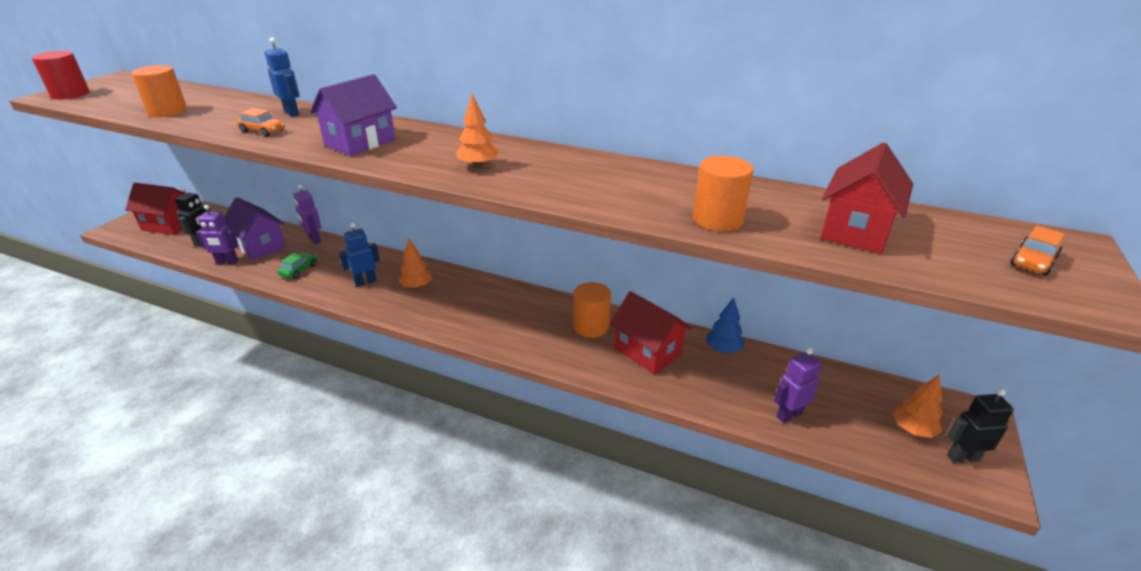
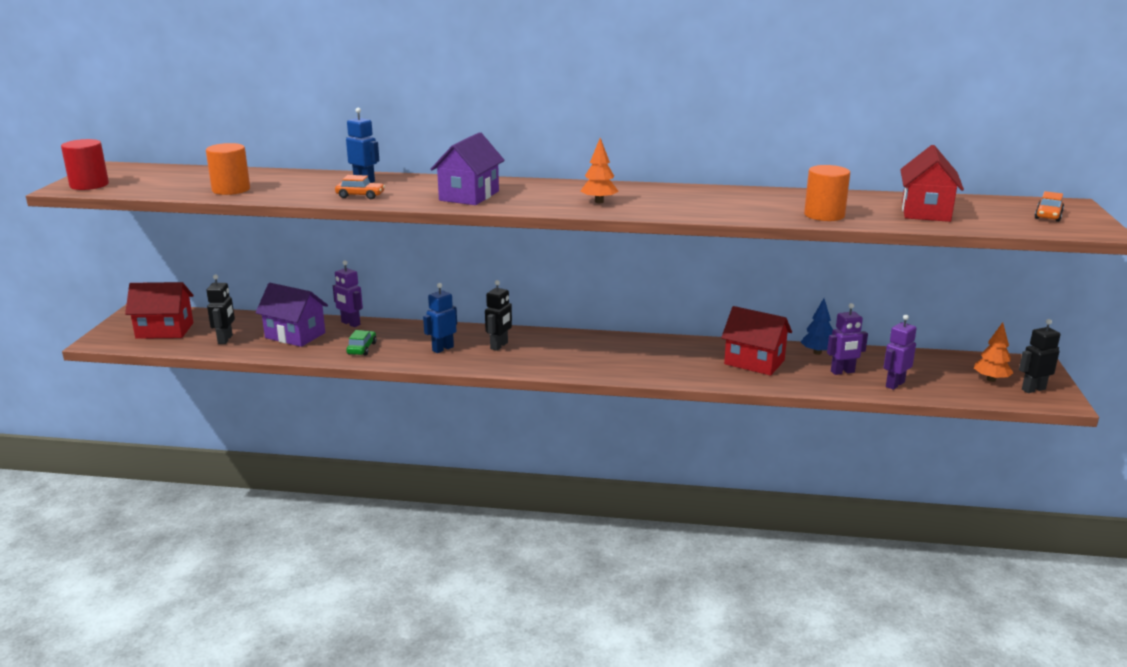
camera: 15 degrees left, 10 degrees down
(227, 262) = (273, 352): purple robot -> purple robot (842, 372)
(416, 286) = (499, 346): orange tree -> black robot
(591, 326) = (692, 352): orange cylinder -> none

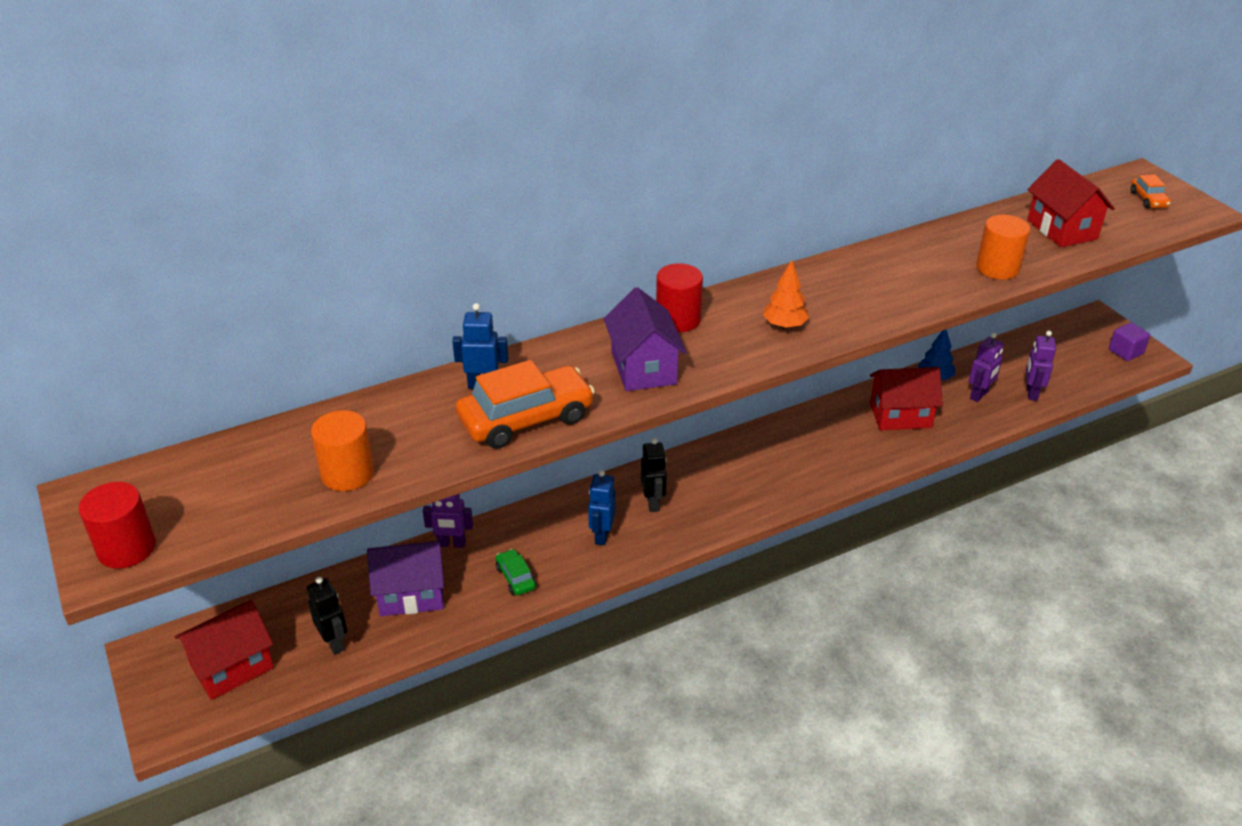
camera: 35 degrees left, 15 degrees up
(360, 196) = (526, 419): orange car -> orange car, size x2.11
(532, 185) = (678, 319): none -> red cylinder
(991, 379) = (1088, 353): orange tree -> none
(1033, 389) = (1125, 352): black robot -> purple cube

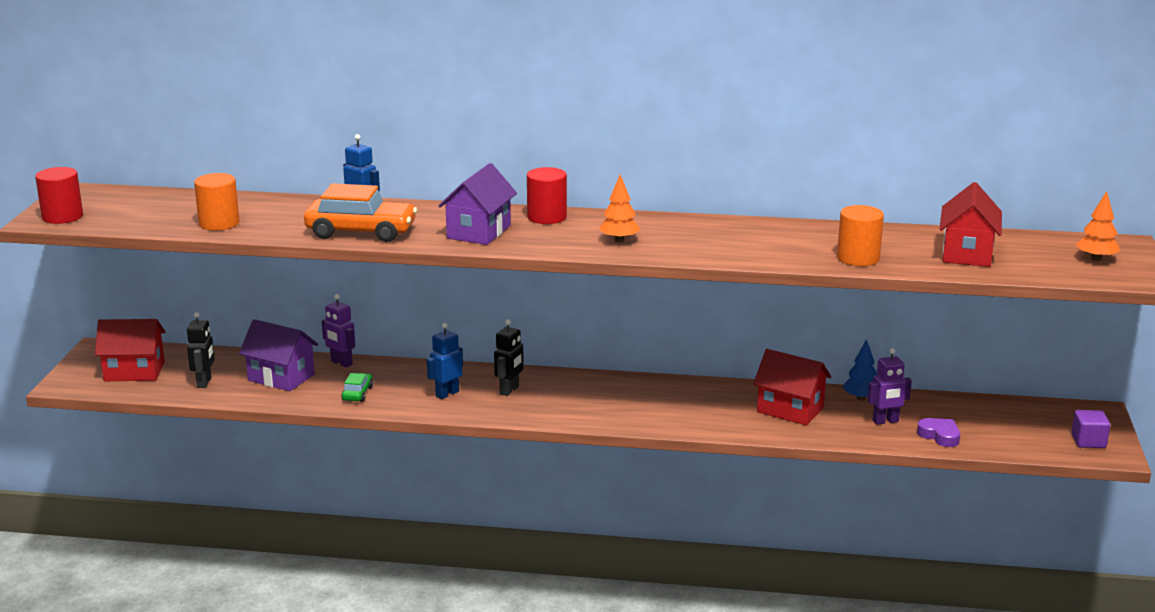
camera: 35 degrees right, 15 degrees down
(1031, 393) = (940, 436): purple robot -> purple heart
(1148, 200) = (1096, 259): orange car -> orange tree

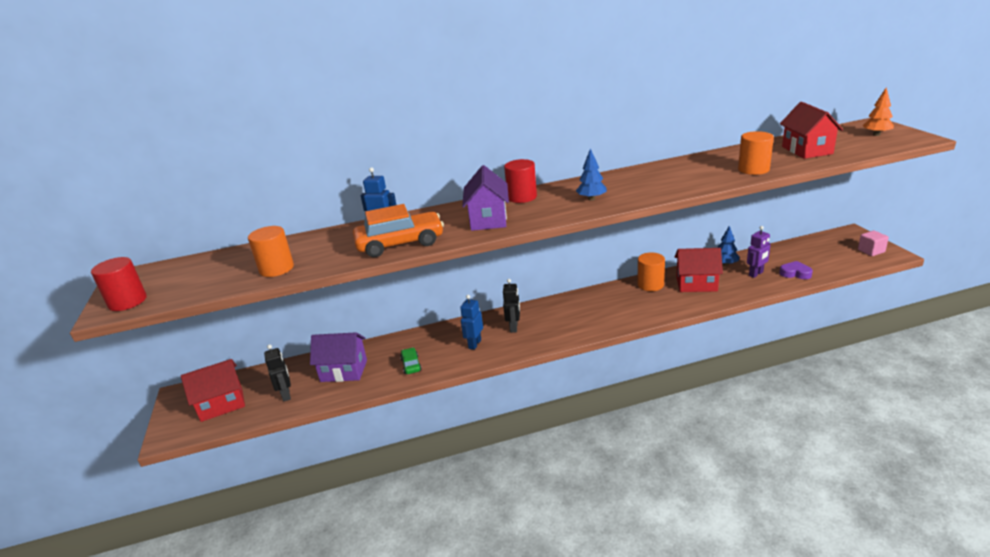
camera: 20 degrees left, 5 degrees up
(341, 363) = (379, 345): purple robot -> none
(619, 240) = (591, 199): orange tree -> blue tree
(730, 393) = (650, 285): none -> orange cylinder
(1088, 441) = (871, 251): purple cube -> pink cube

